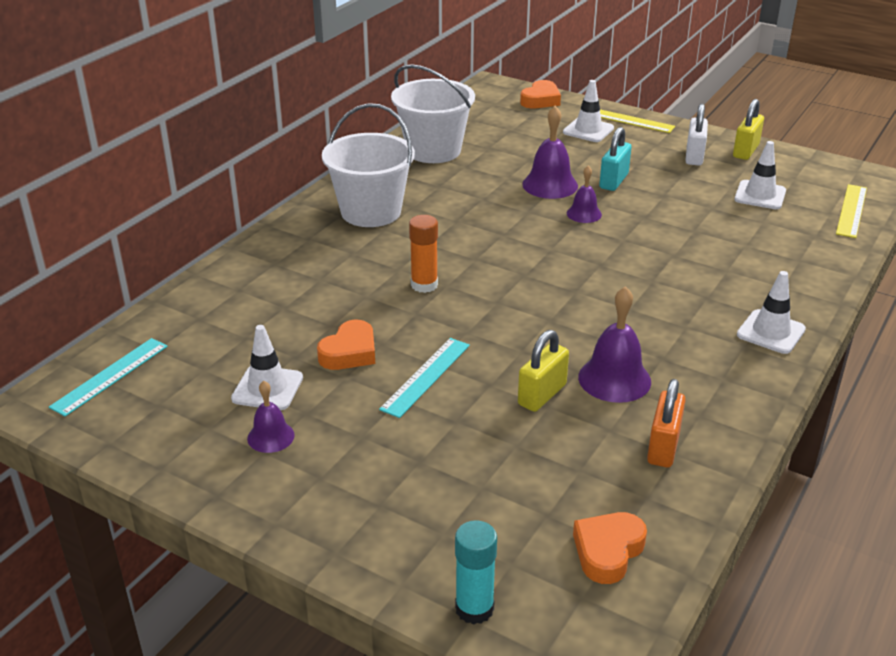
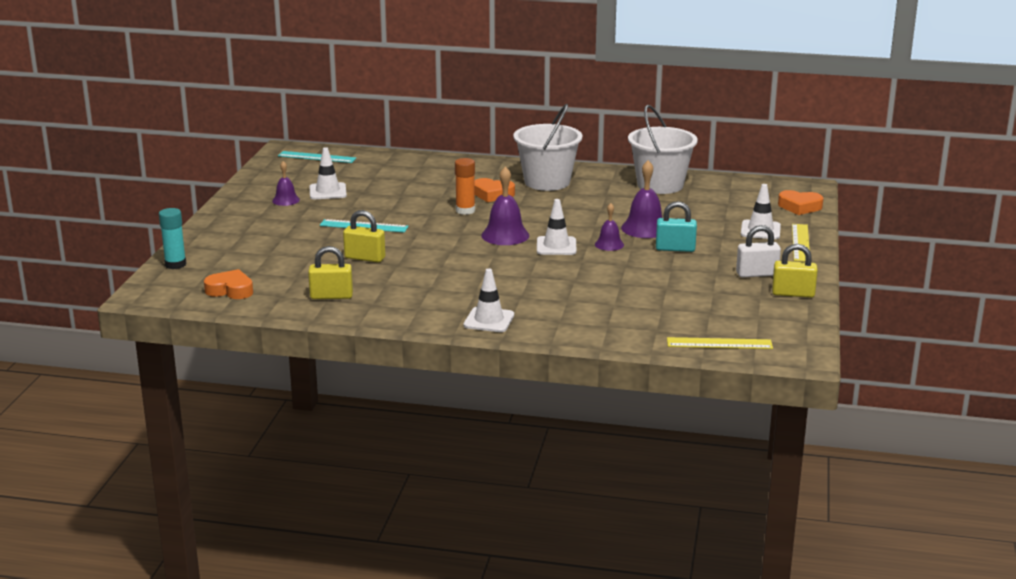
camera: 70 degrees right, 10 degrees down
(349, 352) = (375, 204): orange heart -> orange heart (492, 194)
(614, 379) = (395, 276): purple bell -> purple bell (505, 235)
(663, 447) = (331, 296): orange padlock -> yellow padlock
(760, 195) = (709, 304): white traffic cone -> white traffic cone (556, 246)

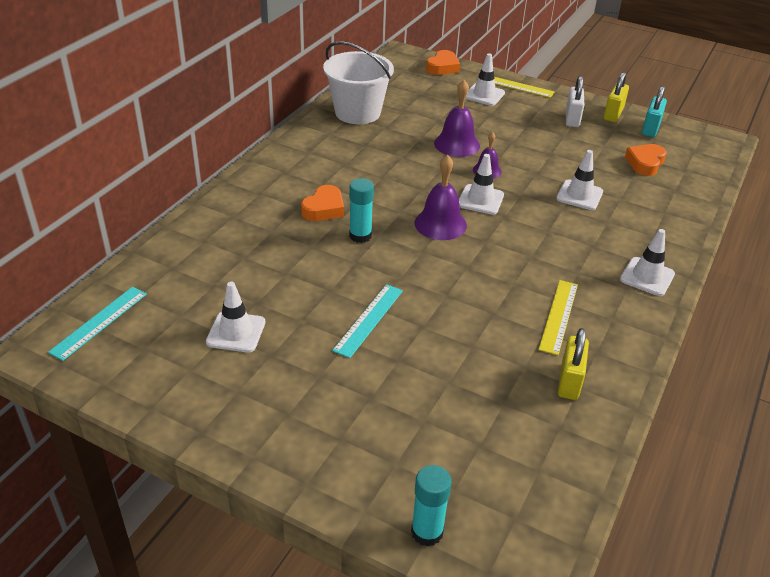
camera: 75 degrees left, 15 degrees up
(230, 290) = (532, 477): orange heart -> orange heart (645, 163)
(286, 200) = (242, 377): purple bell -> none
(365, 258) = (466, 335): yellow padlock -> none
(465, 210) = (360, 236): orange glue stick -> turquoise glue stick
(547, 182) = (310, 168): white bucket -> none
(602, 286) = (579, 195): none -> white traffic cone
(675, 249) = (508, 141): turquoise padlock -> turquoise padlock (650, 129)
(719, 343) = (702, 168): yellow ruler -> yellow ruler (559, 316)

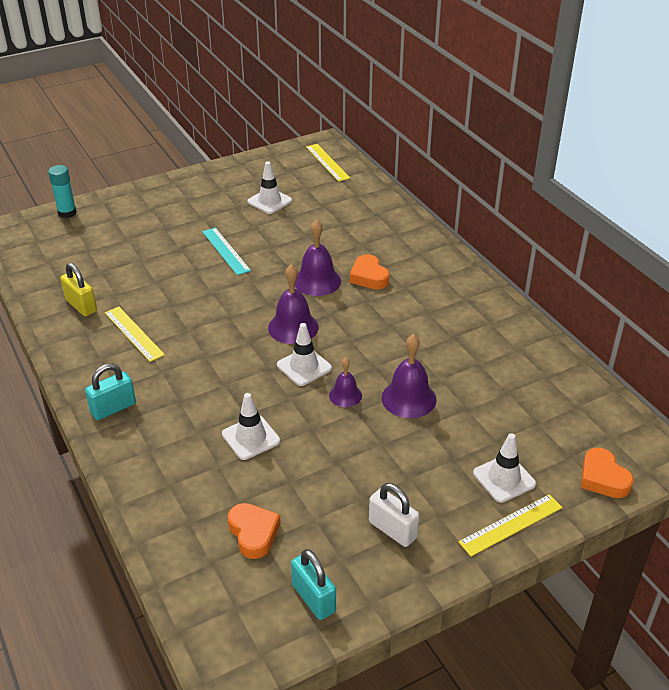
camera: 125 degrees right, 0 degrees up
(99, 322) = (327, 162): turquoise ruler -> yellow ruler
(357, 112) = (522, 356): white bucket -> none
(360, 236) = (317, 281): turquoise glue stick -> purple bell
(613, 114) = (374, 582): yellow padlock -> none
(647, 277) = (113, 408): white traffic cone -> turquoise padlock

